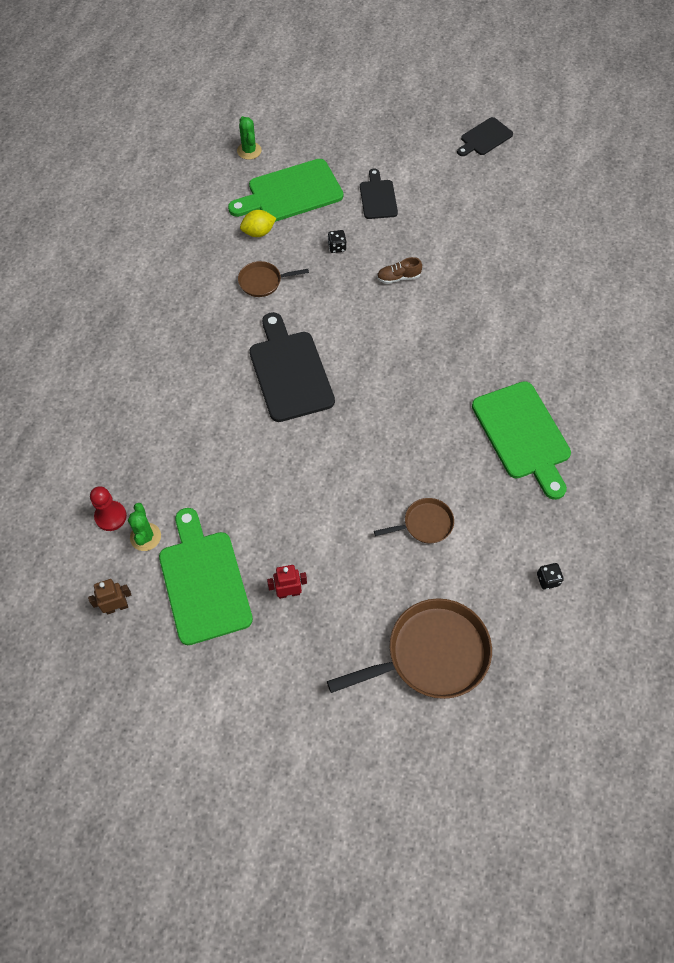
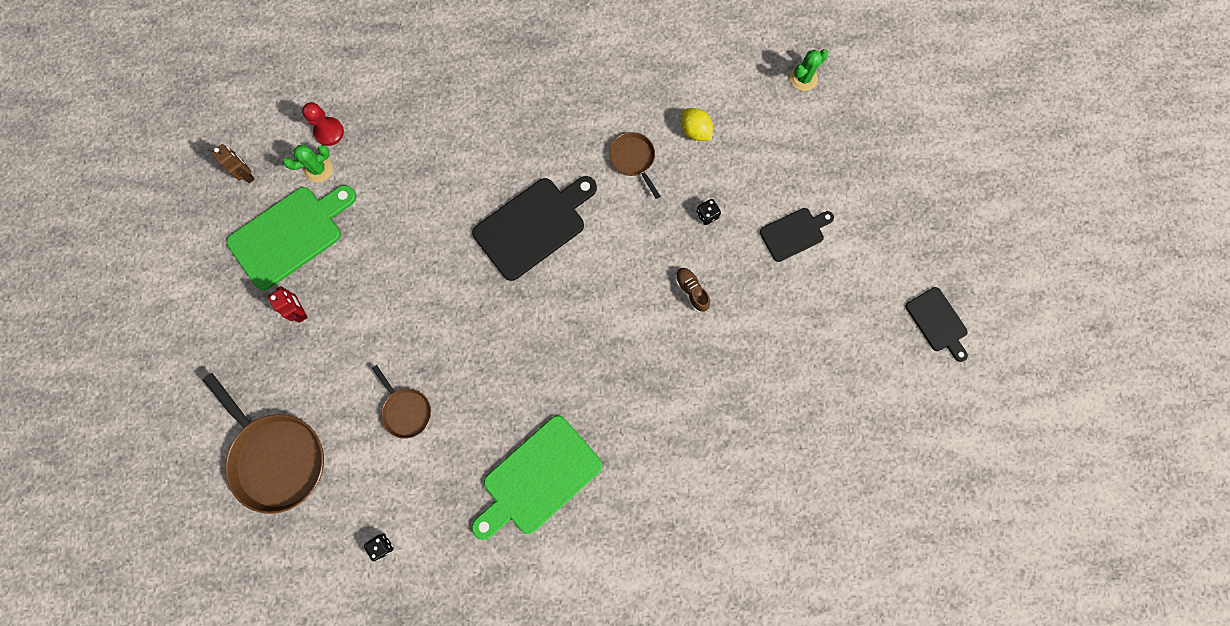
camera: 70 degrees right, 15 degrees up
(291, 192) = (763, 142): green cutting board -> none
(484, 138) = (937, 322): black cutting board -> black cutting board turned 150 degrees counterclockwise

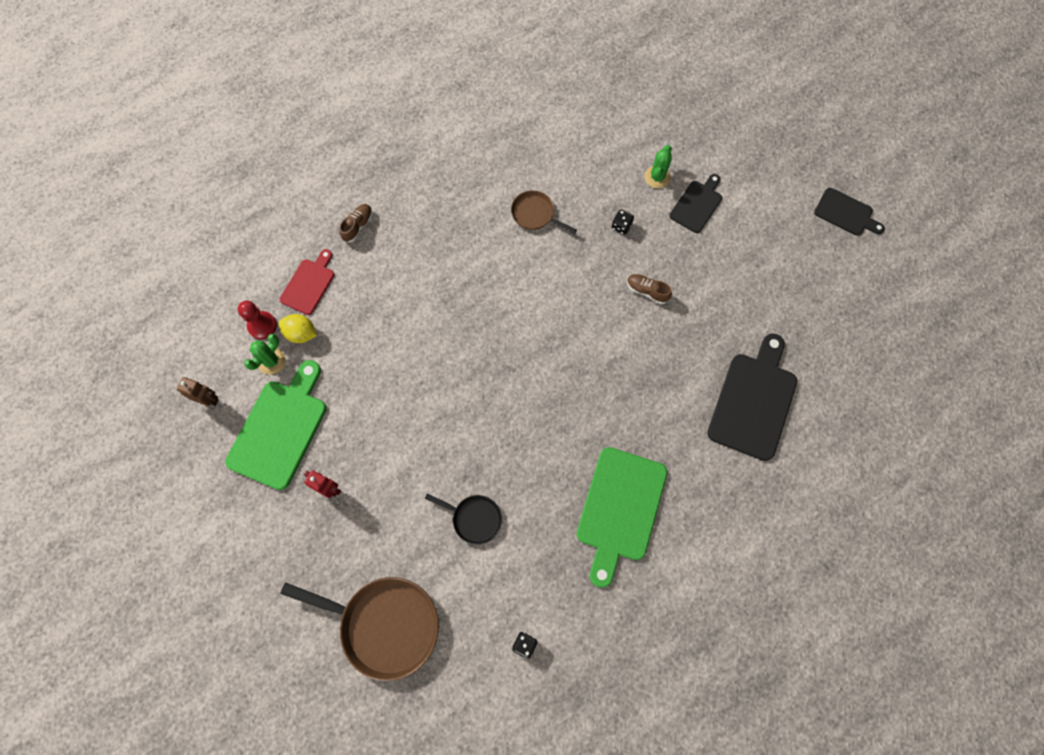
camera: 30 degrees left, 5 degrees down
(390, 116) = (309, 284): none -> red cutting board
(406, 410) = (474, 518): brown pan -> black pan
(465, 83) = (358, 226): none -> brown shoe
(533, 226) = (487, 309): black cutting board -> black cutting board (754, 401)
(695, 131) = (570, 167): yellow lemon -> yellow lemon (301, 333)
(803, 78) = (628, 85): green cactus -> green cactus (657, 177)

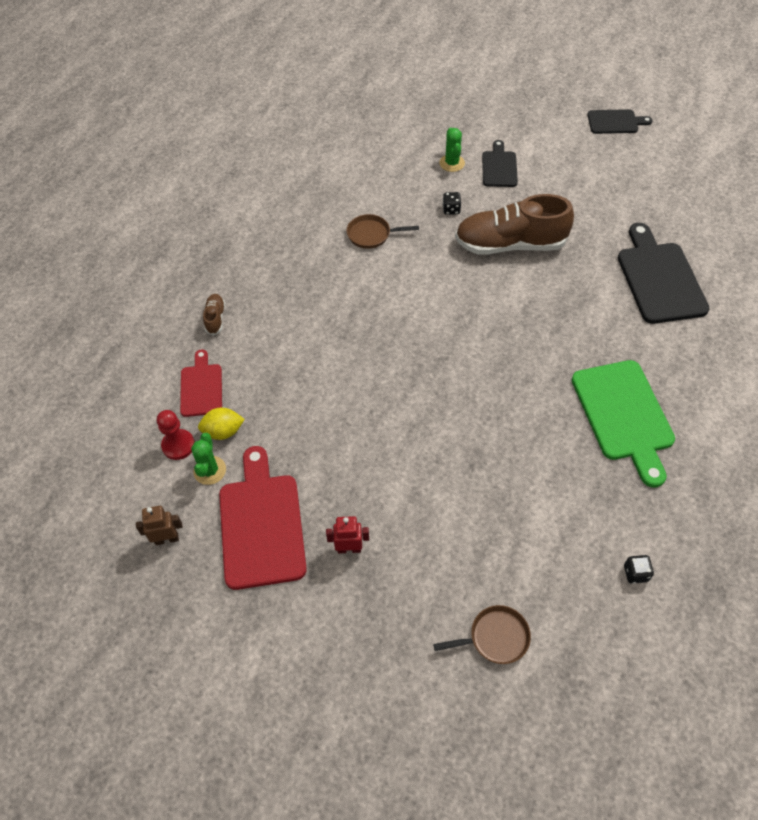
camera: 30 degrees left, 15 degrees down
(280, 429) = (261, 525): green cutting board -> red cutting board
(384, 624) = (495, 637): brown pan -> brown pan, size x0.52
(474, 518) = (505, 495): black pan -> none
(647, 291) = (510, 244): brown shoe -> brown shoe, size x2.42

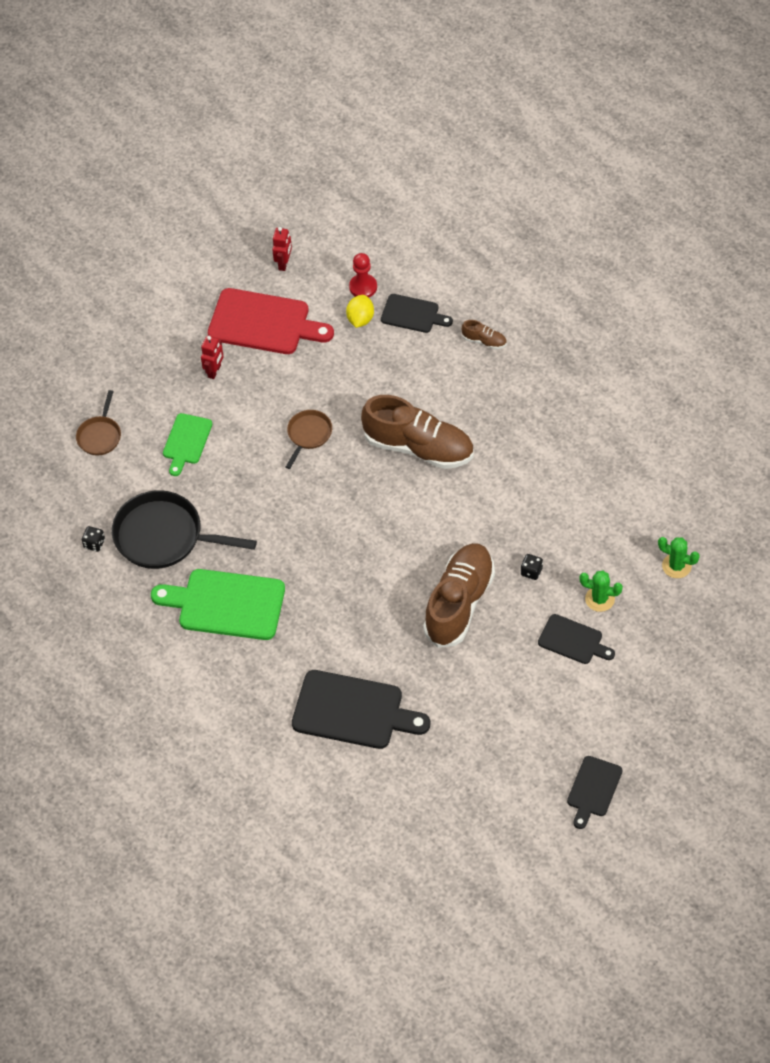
camera: 115 degrees right, 0 degrees up
(167, 539) = (284, 263): brown robot -> red robot
(201, 387) = (412, 314): red cutting board -> black cutting board
(210, 470) = (328, 302): green cactus -> green cactus (676, 566)
(363, 327) = (419, 447): none -> brown shoe
(372, 234) = (529, 491): brown pan -> brown pan (308, 435)
(456, 536) = (186, 441): none -> green cutting board
(584, 505) = (164, 536): none -> black pan

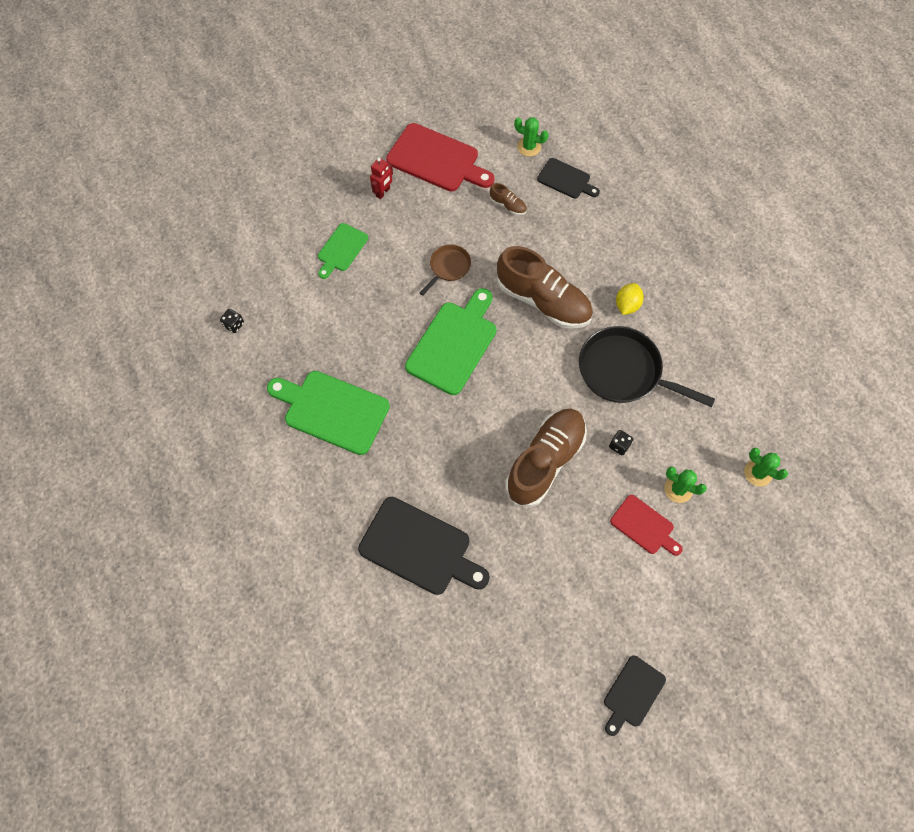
camera: 10 degrees right, 10 degrees up
(100, 435) = (269, 227): brown pan -> none
(164, 536) = (297, 332): black pan -> black pan (624, 372)
(284, 263) = (467, 112): red robot -> none
(335, 511) = (454, 344): none -> green cutting board
(360, 319) = (520, 174): yellow lemon -> yellow lemon (627, 305)
(363, 287) = (529, 147): red pawn -> green cactus
(484, 341) = (623, 217): brown shoe -> brown shoe (508, 205)
(573, 640) = (644, 526): black cutting board -> red cutting board

